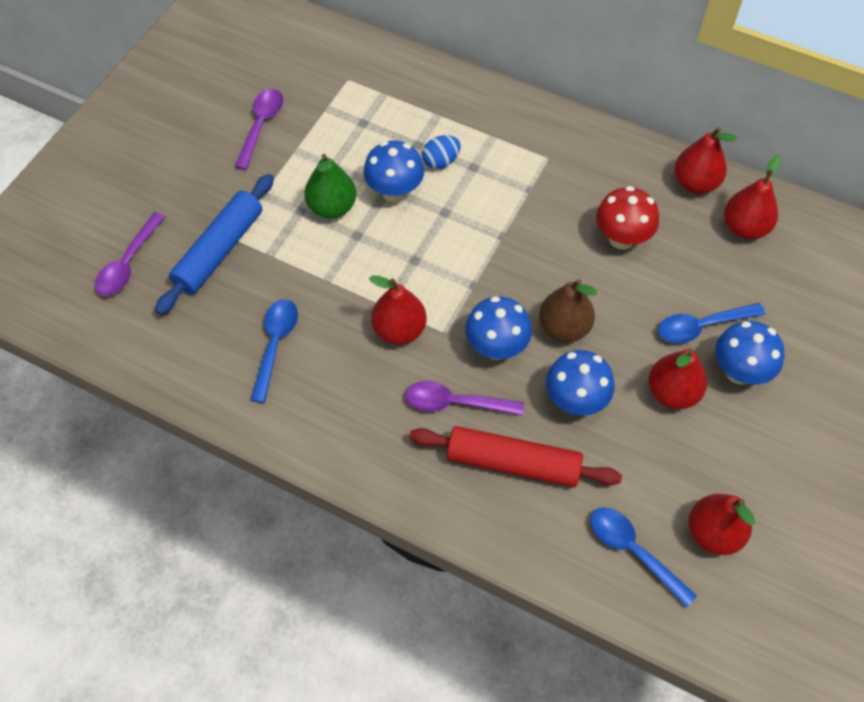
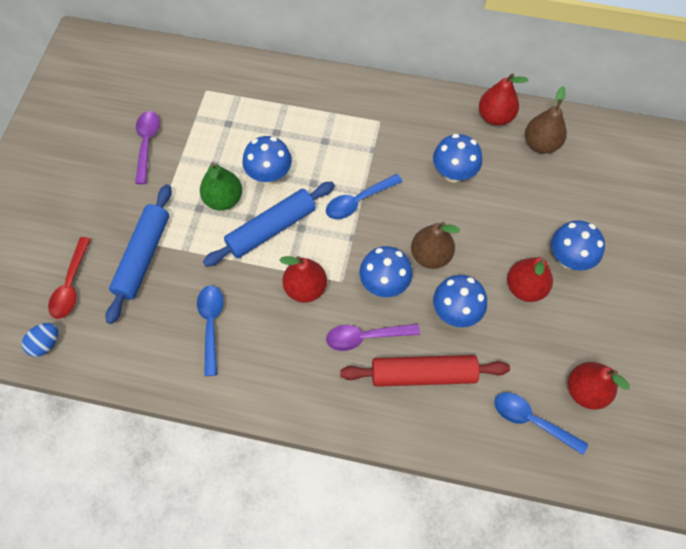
camera: 15 degrees left, 5 degrees up
(128, 263) = (71, 285): purple spoon -> red spoon
(378, 253) = (271, 229): none -> blue rolling pin
(441, 161) = (298, 142): blue egg -> blue egg (46, 344)
(622, 238) = (453, 173): red mushroom -> blue mushroom
(701, 326) = (531, 230): blue spoon -> blue spoon (358, 201)
(745, 228) = (541, 144): red pear -> brown pear

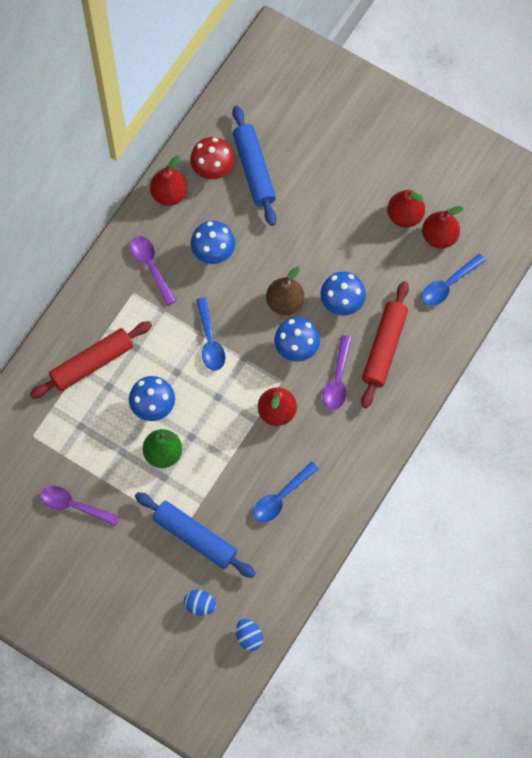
camera: 70 degrees left, 5 degrees up
(71, 285) = (200, 605): red spoon -> blue egg
(211, 324) = (281, 497): blue spoon -> blue spoon turned 60 degrees counterclockwise
(271, 229) = (209, 422): blue rolling pin -> blue rolling pin (254, 170)
(294, 112) = (92, 363): none -> red rolling pin
(413, 126) = (151, 266): none -> purple spoon
(525, 287) = (341, 242): red pear -> red pear (405, 216)
(541, 144) = (213, 169): brown pear -> red mushroom
(568, 258) = (328, 198): blue mushroom -> none

